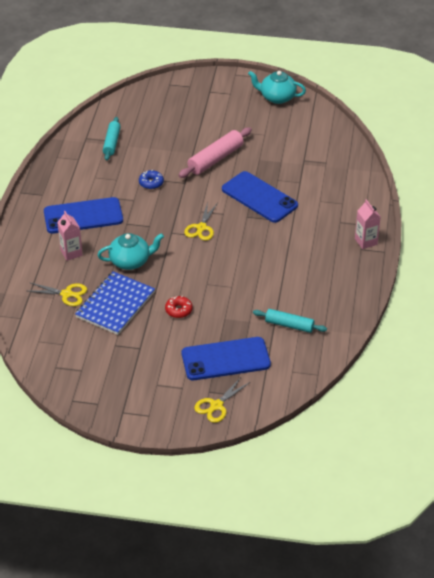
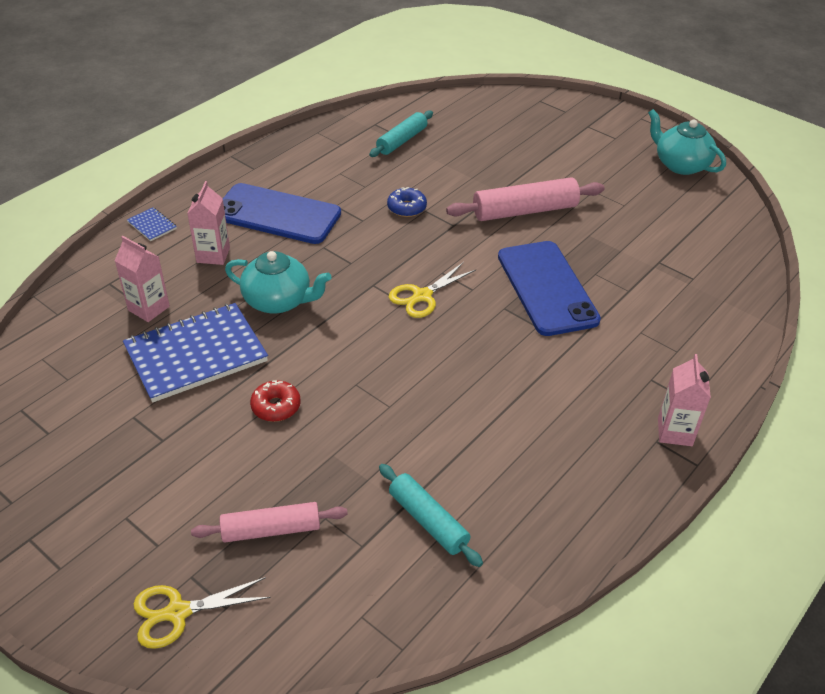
camera: 30 degrees right, 0 degrees up
(19, 251) = (152, 225): none -> blue notebook
(66, 294) = (149, 308): yellow scissors -> pink carton
(225, 359) = (271, 530): blue phone -> pink rolling pin

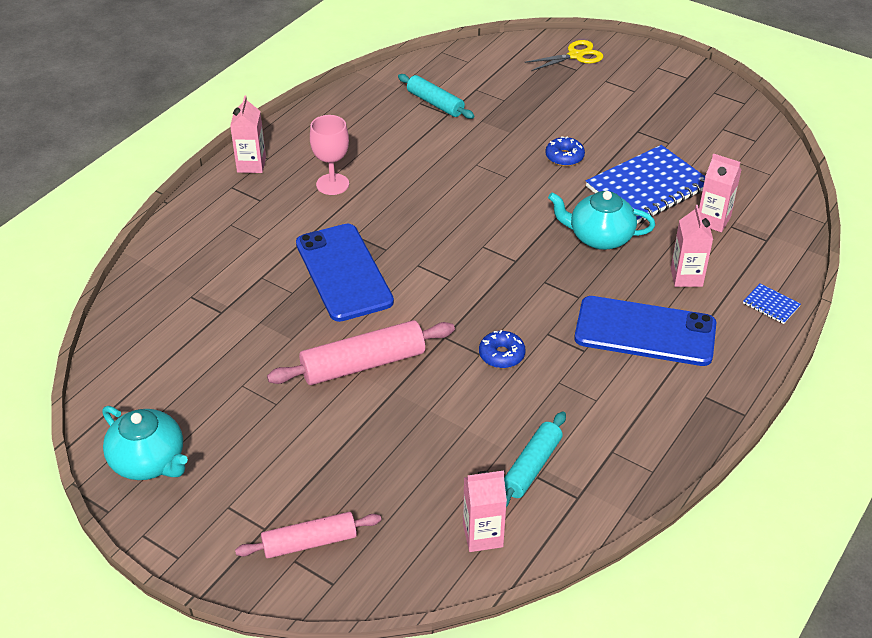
camera: 175 degrees right, 0 degrees up
(271, 530) = (537, 92): pink rolling pin -> pink rolling pin (309, 542)
(276, 406) = (564, 157): red donut -> blue donut
(422, 296) = (465, 253): yellow scissors -> none
(443, 112) = (482, 535): none -> pink carton
(568, 393) = (332, 184): none -> pink goblet

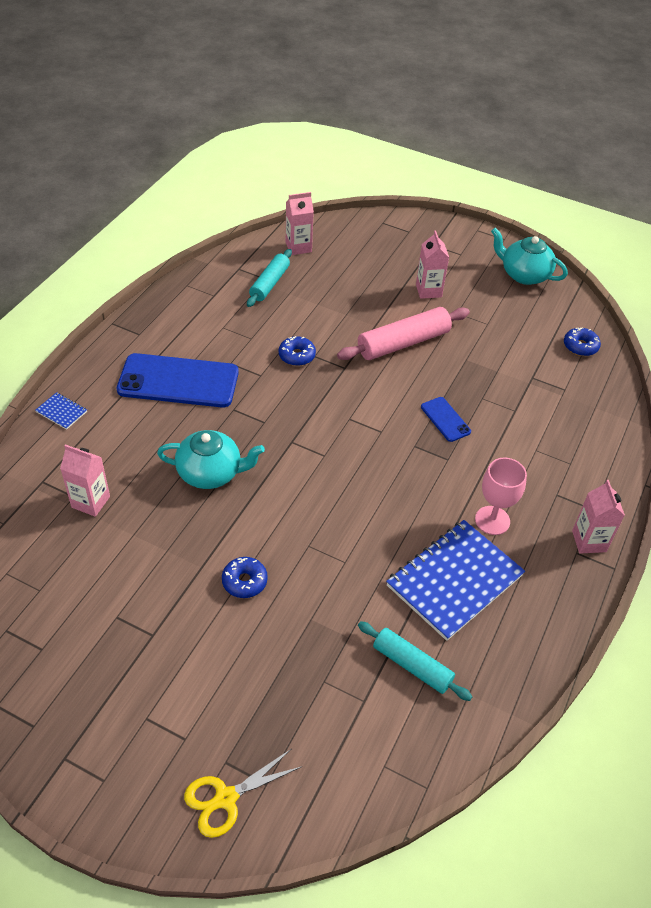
camera: 170 degrees right, 5 degrees up
(138, 346) = (580, 346): none -> blue donut
(309, 542) = (403, 239): pink rolling pin -> none
(343, 272) = (445, 419): blue phone -> blue phone, size x0.47
(648, 187) = (153, 542): blue notebook -> blue notebook (454, 580)
(686, 277) = (132, 434): pink carton -> pink carton (428, 290)

